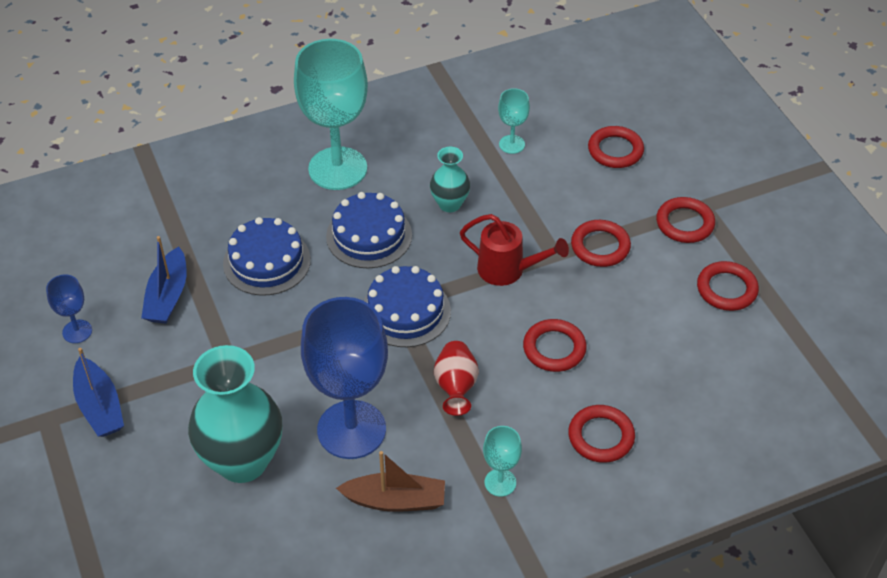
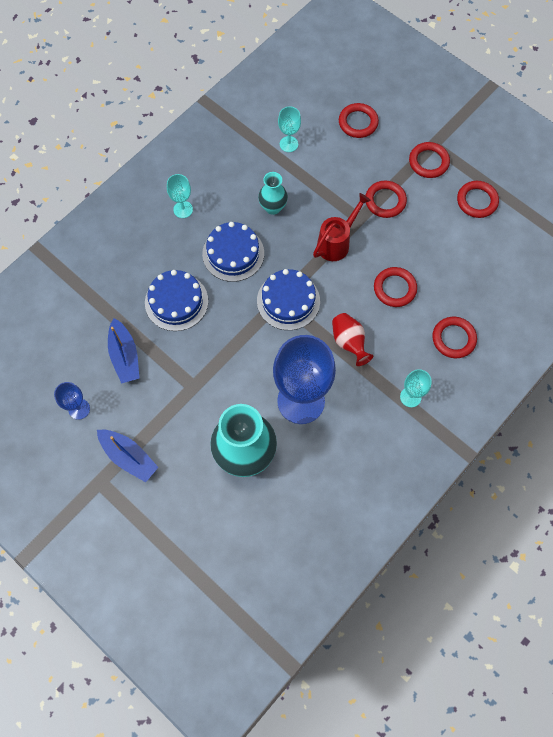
camera: 25 degrees left, 20 degrees up
(337, 168) = (183, 209): turquoise goblet -> turquoise goblet, size x0.45
(395, 500) = (354, 438): brown boat -> none
(507, 270) = (336, 243): red watering can -> red watering can turned 45 degrees counterclockwise

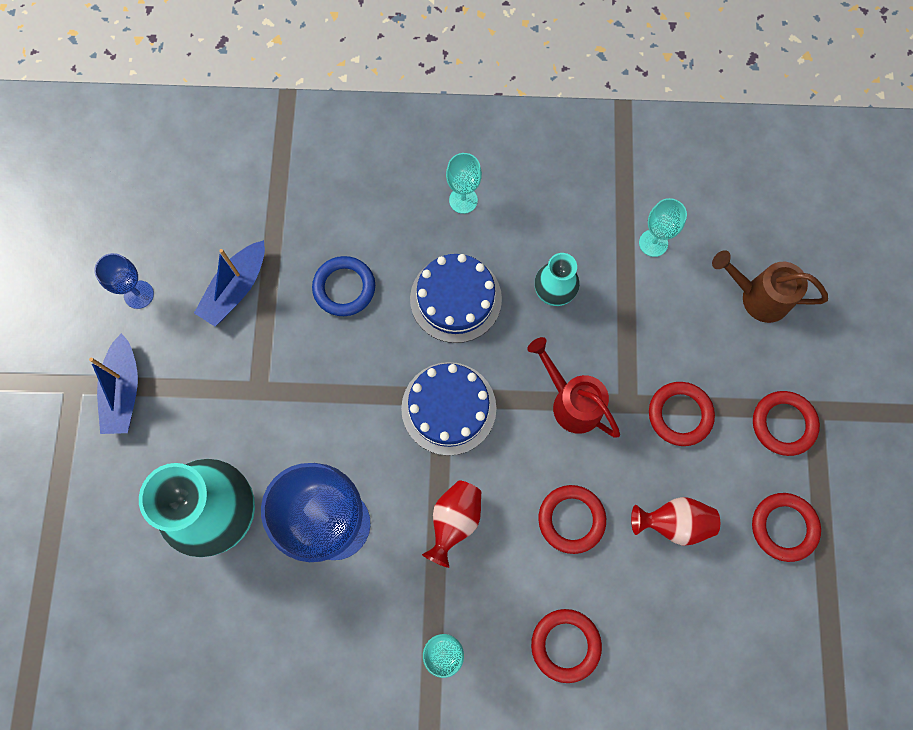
camera: 50 degrees right, 5 degrees up
(176, 302) = (344, 288): blue cake -> blue ring
(336, 243) = (571, 402): red watering can -> red watering can turned 135 degrees counterclockwise
(358, 122) = (758, 297): red ring -> brown watering can
(435, 245) = (673, 522): none -> red vase

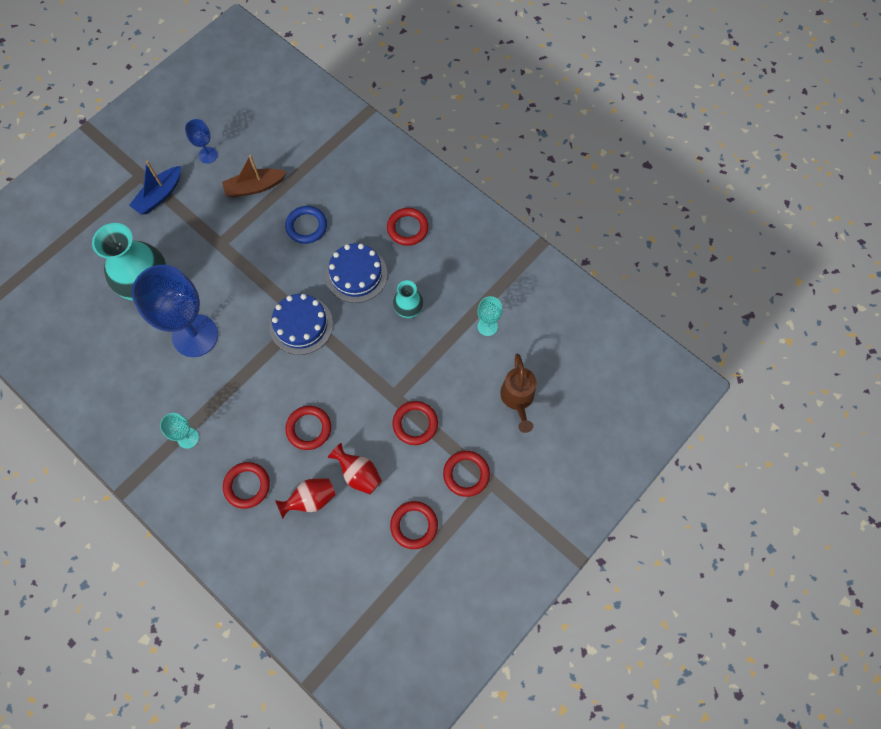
camera: 40 degrees right, 5 degrees down
(236, 289) = (255, 187): blue boat -> brown boat
(454, 521) = (251, 381): red vase -> red vase (310, 499)
(463, 200) = (407, 228): turquoise goblet -> red ring
(571, 402) = (365, 372): red watering can -> none
(758, 297) = (517, 399): brown watering can -> brown watering can turned 150 degrees counterclockwise

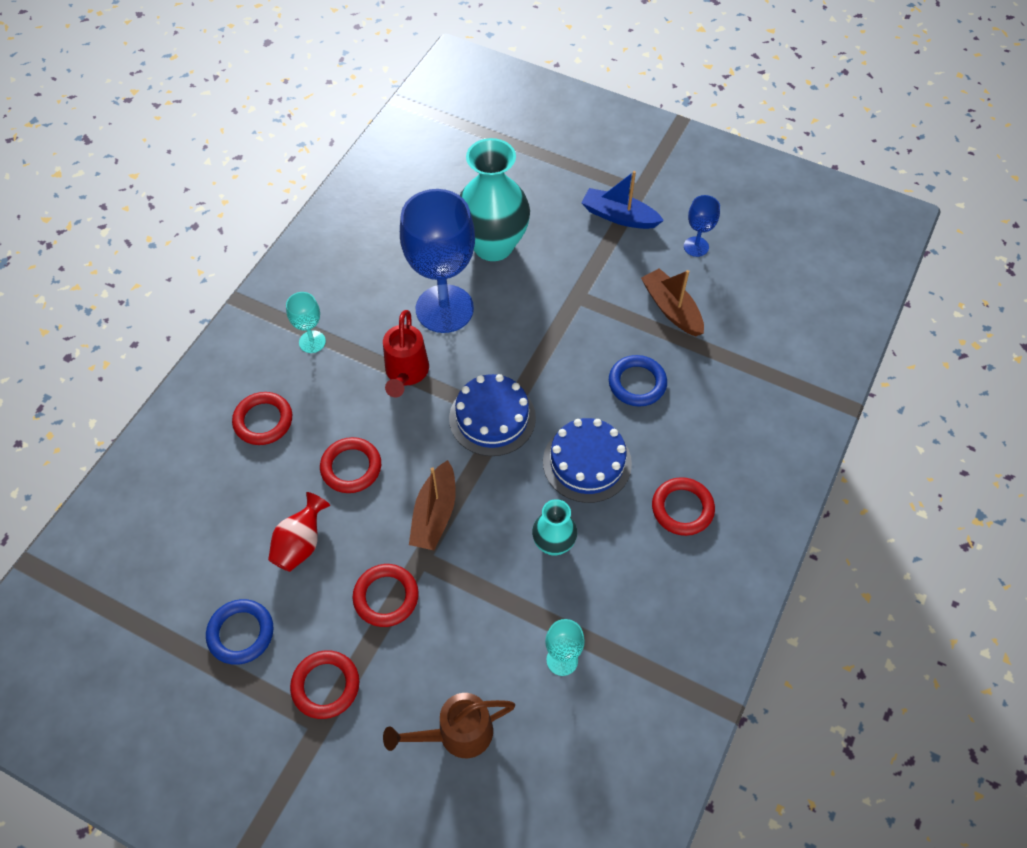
camera: 75 degrees right, 10 degrees down
(242, 375) = (406, 373): none -> red watering can
(310, 499) = (257, 496): red vase -> none
(364, 380) = (434, 514): none -> brown boat
(414, 525) = (241, 633): red ring -> blue ring

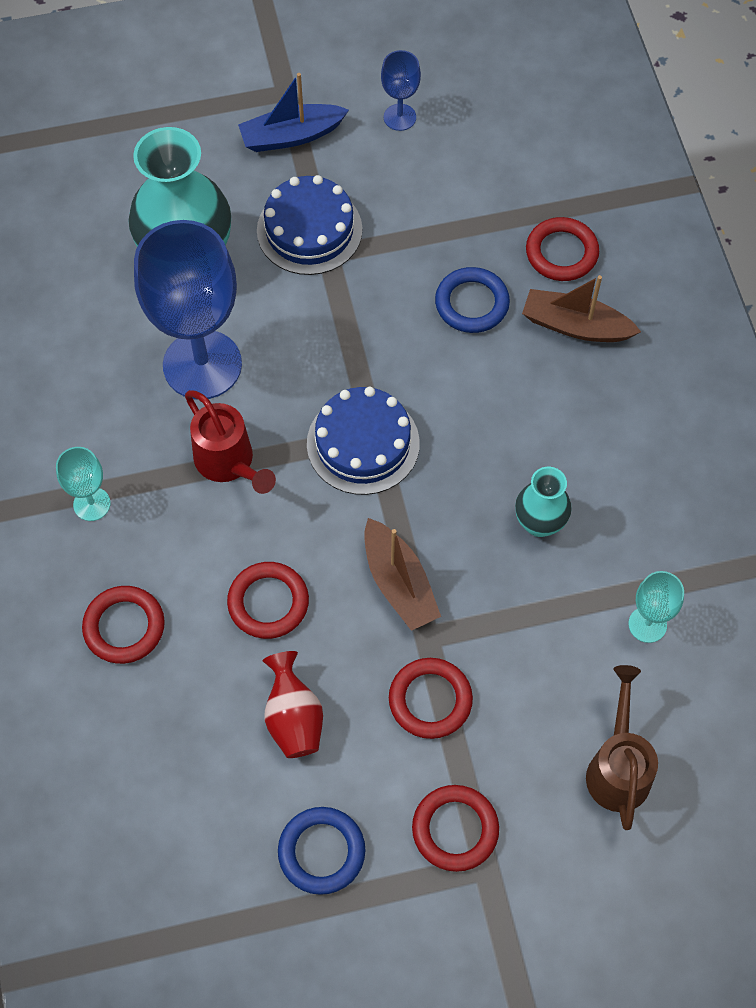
camera: 40 degrees left, 5 degrees up
(457, 733) = (618, 768): brown watering can -> brown watering can turned 150 degrees clockwise
(587, 462) = (497, 419): blue cake -> blue cake (309, 230)
(671, 309) = (435, 201): brown boat -> brown boat (575, 326)
(682, 508) = (625, 397): red ring -> red ring (561, 253)

